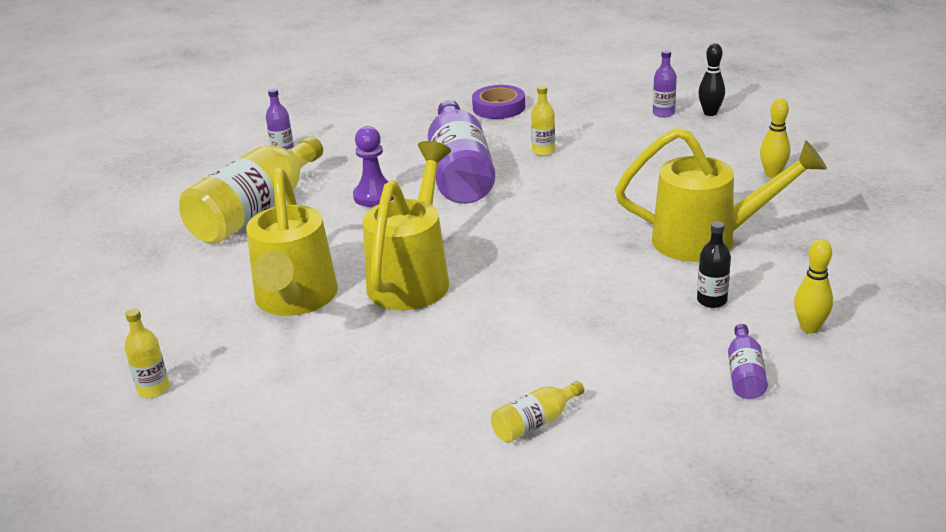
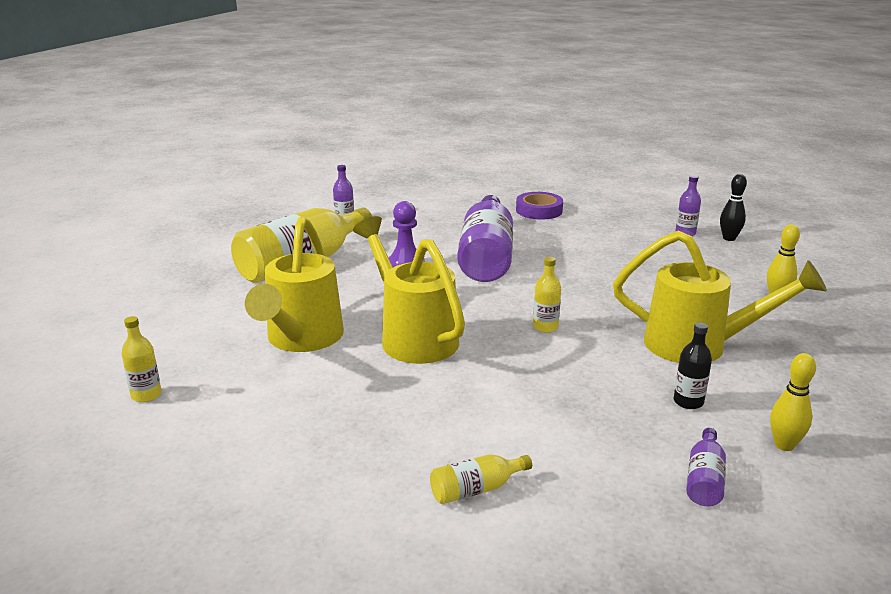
camera: 10 degrees right, 5 degrees down
(413, 277) = (412, 336): yellow watering can -> yellow watering can turned 60 degrees counterclockwise
(543, 151) = (566, 249): yellow bottle -> yellow bottle (545, 327)

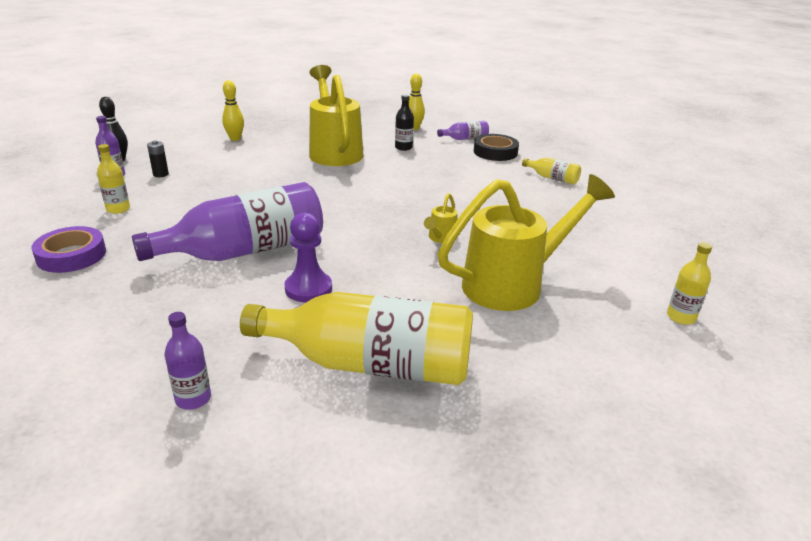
camera: 125 degrees left, 5 degrees up
(412, 336) = (440, 238): yellow watering can -> yellow watering can, size x0.42
(545, 327) = (364, 195): yellow bottle -> yellow bottle (118, 209)
(621, 484) = (495, 152): none -> black tape
(677, 249) = (161, 174): none -> black battery

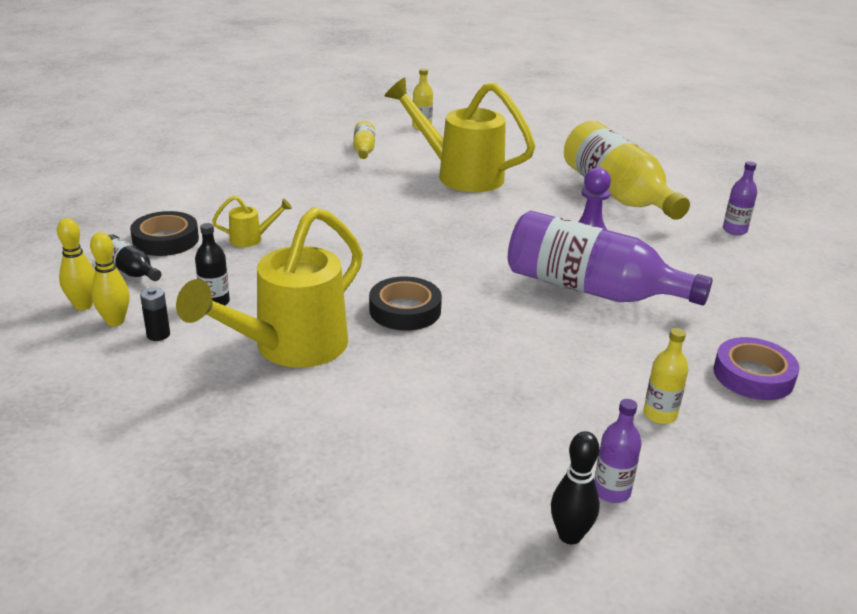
camera: 125 degrees left, 0 degrees up
(161, 174) = (548, 450): black battery -> black battery (158, 335)
(235, 138) = (342, 469): yellow bowling pin -> yellow bowling pin (83, 306)
(324, 185) = (405, 310): none -> black tape
(440, 238) = (432, 215): yellow watering can -> yellow watering can (252, 239)
(465, 139) = (129, 270): purple bottle -> black bottle
(552, 178) = (220, 196): yellow bottle -> yellow bottle (364, 150)

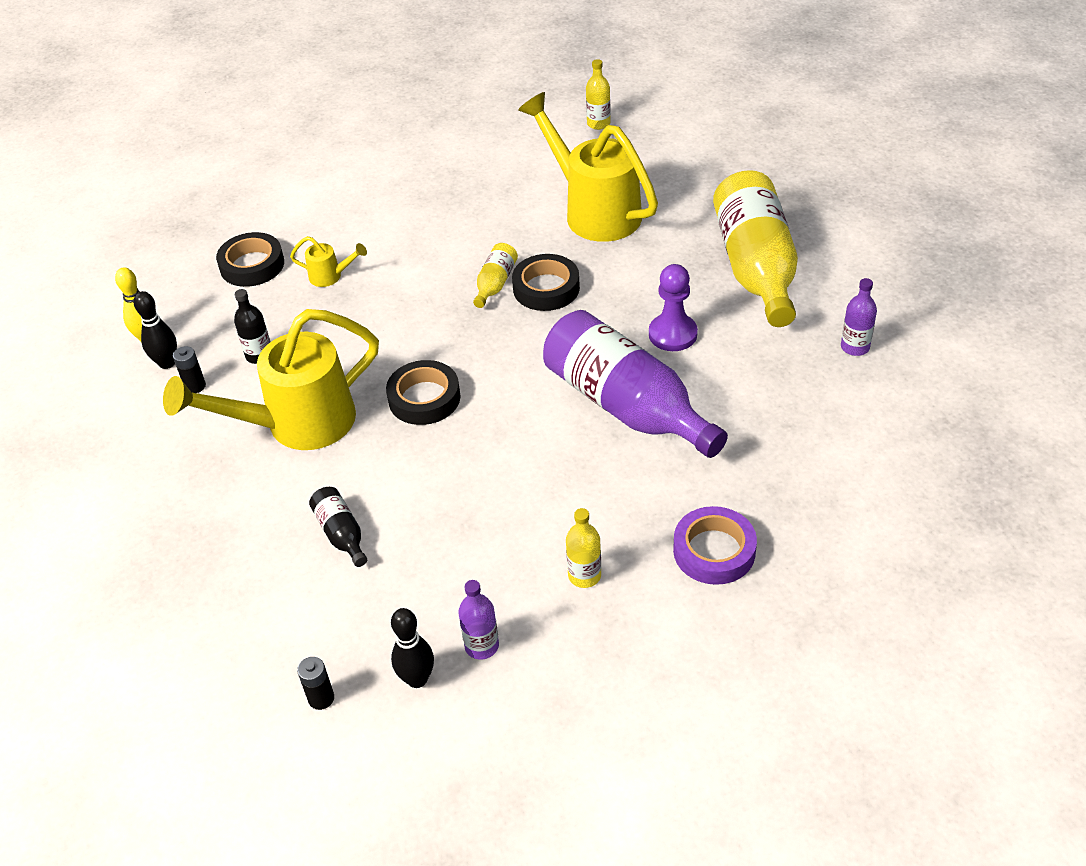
camera: 25 degrees right, 15 degrees up
(115, 321) = (167, 363): yellow bowling pin -> black bowling pin
(129, 270) = (204, 301): black bottle -> black bottle (341, 534)
(364, 150) = (512, 156): yellow bottle -> yellow bottle (495, 284)
(458, 224) = (546, 288): none -> black tape
(480, 579) = (321, 698): none -> black battery

